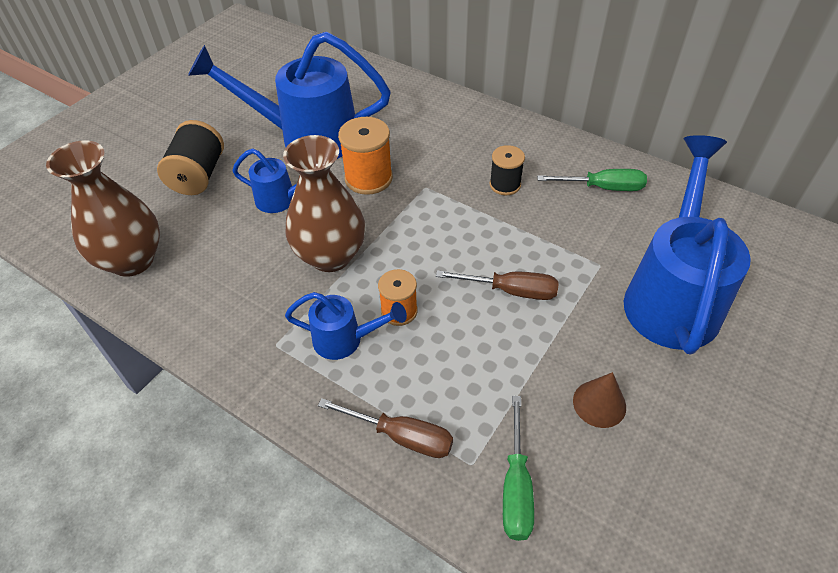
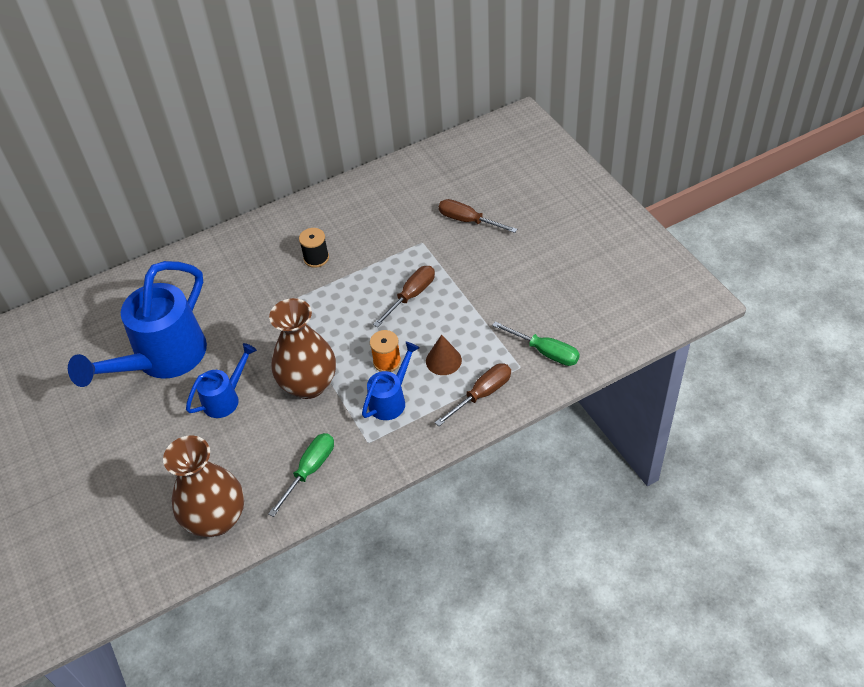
camera: 60 degrees left, 0 degrees up
(198, 175) = (148, 450): black spool -> none
(368, 178) = (245, 335): orange spool -> none
(599, 403) = (517, 291): brown cone -> brown cone (443, 360)
(603, 188) = (360, 208): green screwdriver -> green screwdriver (310, 470)
(672, 295) = (468, 221): blue watering can -> brown screwdriver

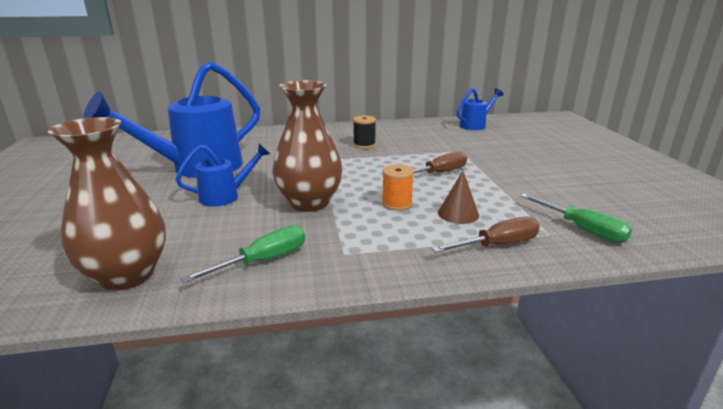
camera: 15 degrees right, 25 degrees down
(391, 400) = (388, 228): blue watering can -> blue watering can (475, 125)
(468, 221) = (506, 147): brown screwdriver -> none

